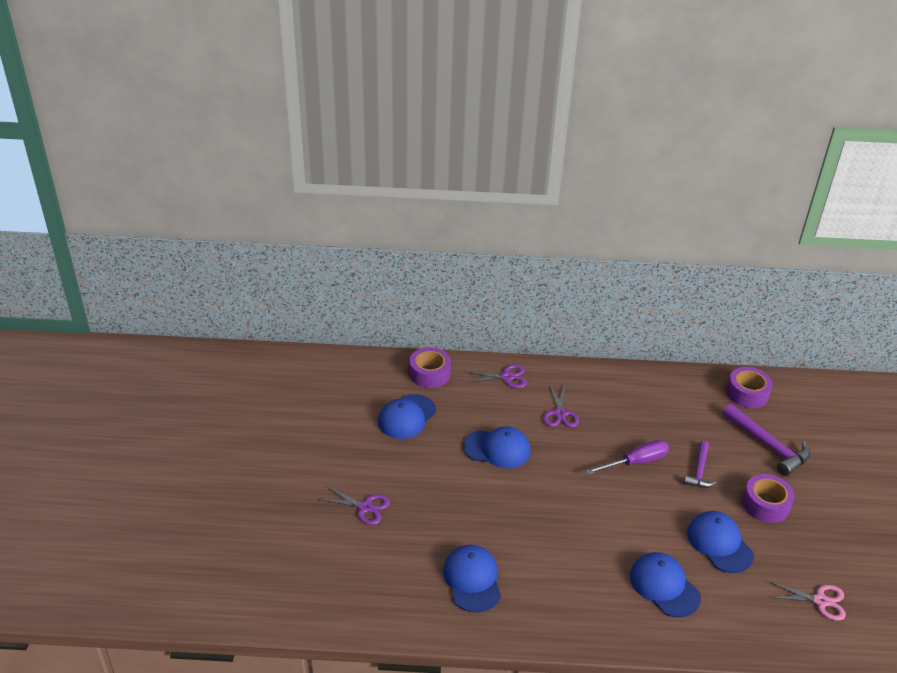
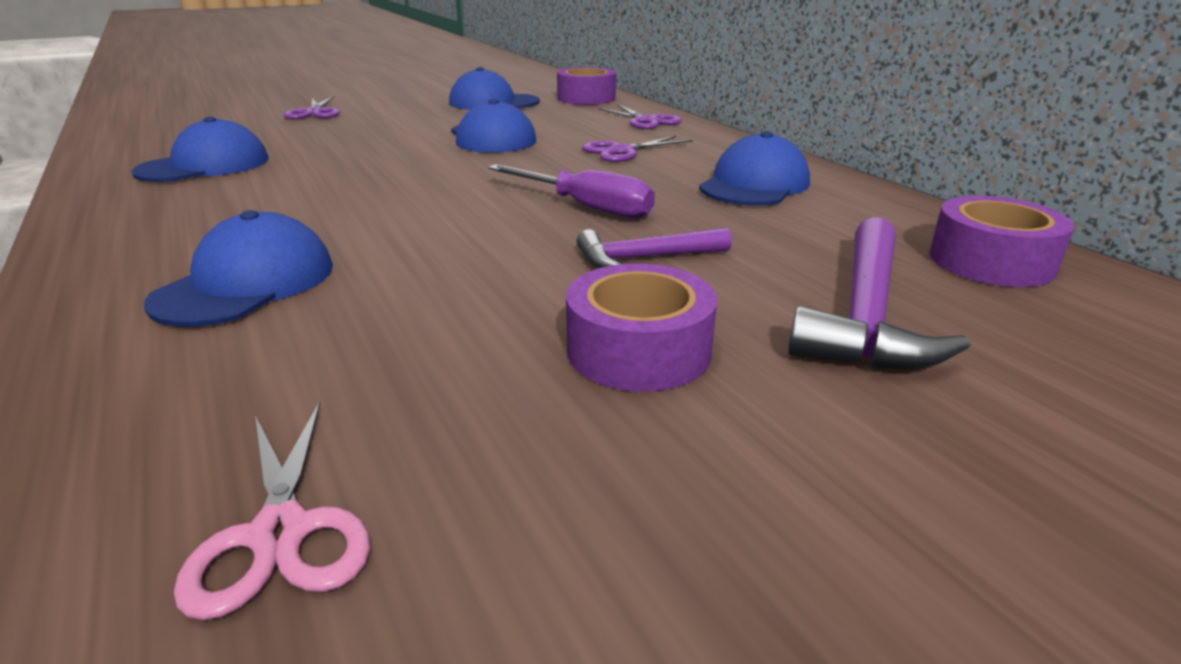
camera: 60 degrees right, 10 degrees down
(719, 543) = (428, 316): blue cap -> blue cap (754, 185)

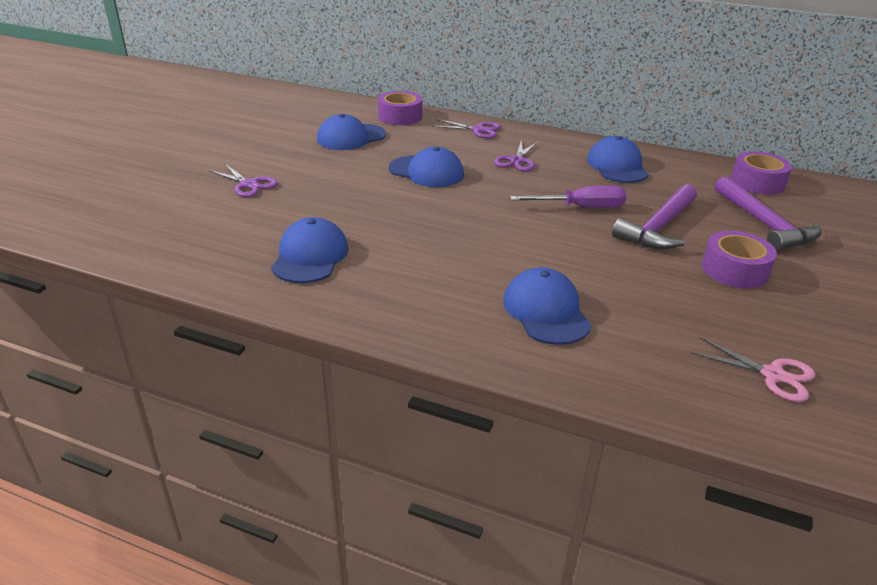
camera: 40 degrees left, 5 degrees up
(645, 258) = (658, 227): purple hammer -> purple hammer, size x1.63

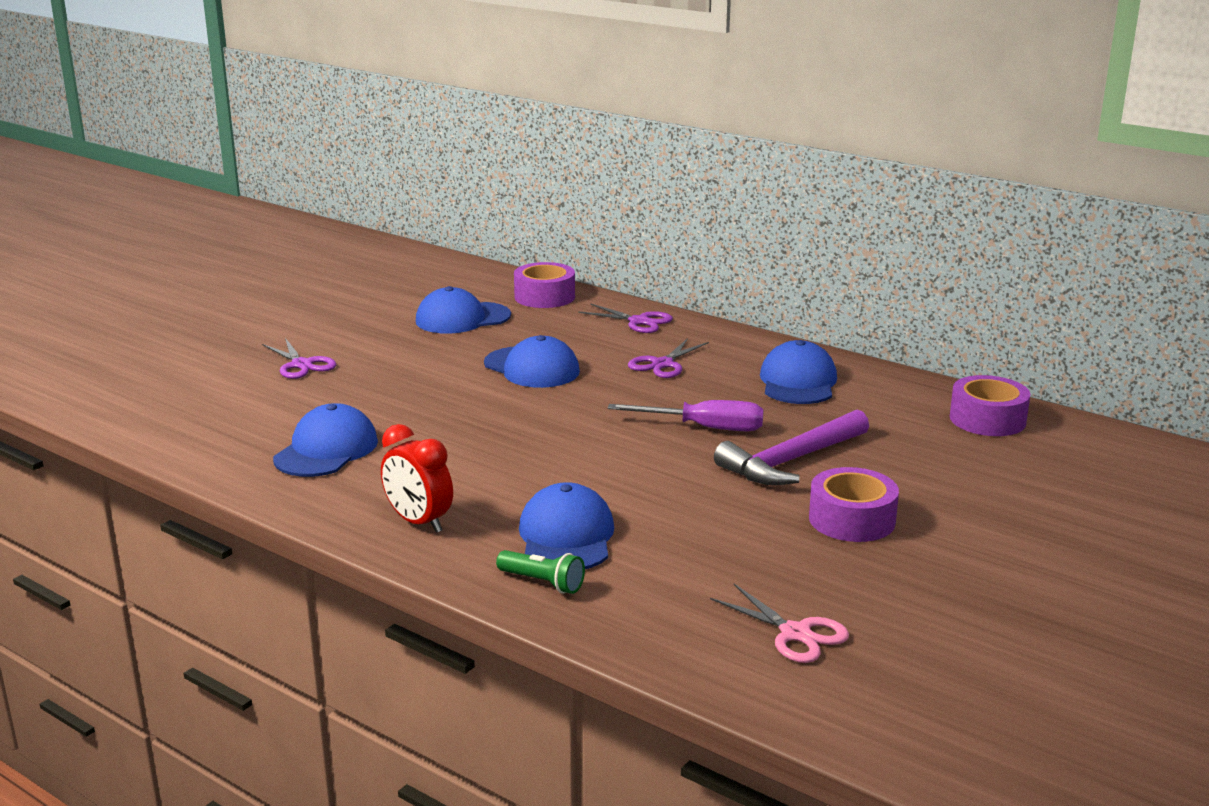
camera: 15 degrees right, 10 degrees down
(423, 313) = (419, 522): none -> red clock
(556, 357) = (543, 583): none -> green flashlight
(764, 224) = (946, 471): purple hammer -> none

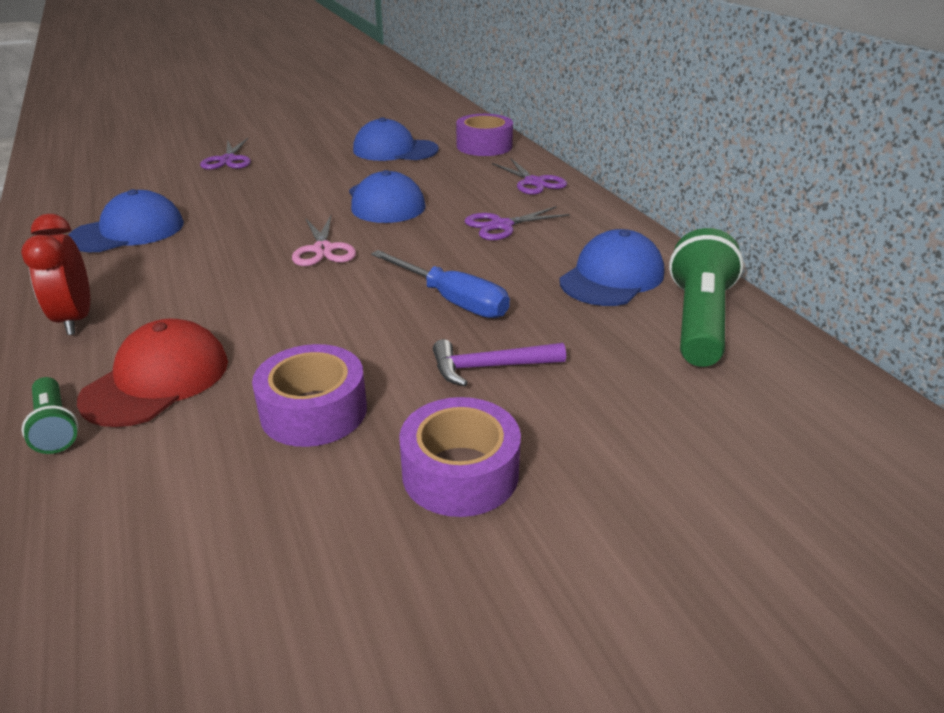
camera: 30 degrees right, 10 degrees up
(566, 537) = (157, 380): blue cap -> red cap
(704, 428) = (452, 300): purple screwdriver -> blue screwdriver
(791, 461) = (490, 367): purple hammer -> purple hammer, size x0.61
(795, 633) = (168, 630): pink scissors -> pink scissors (323, 250)
(890, 396) = (699, 320): none -> green flashlight
(987, 419) = (794, 387): purple tape -> purple tape (314, 411)

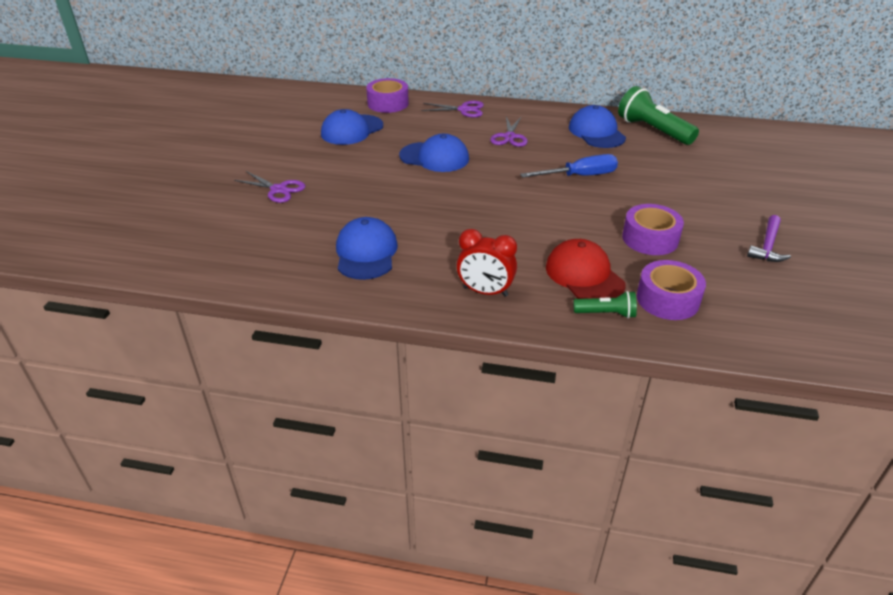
camera: 55 degrees left, 5 degrees up
(323, 250) = (479, 193): pink scissors -> none
(460, 472) = (720, 218): purple tape -> purple tape (667, 299)
(490, 367) = (649, 187): purple hammer -> purple hammer (767, 246)

